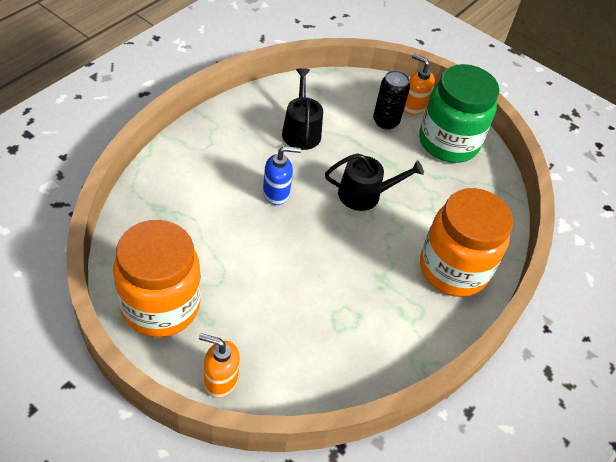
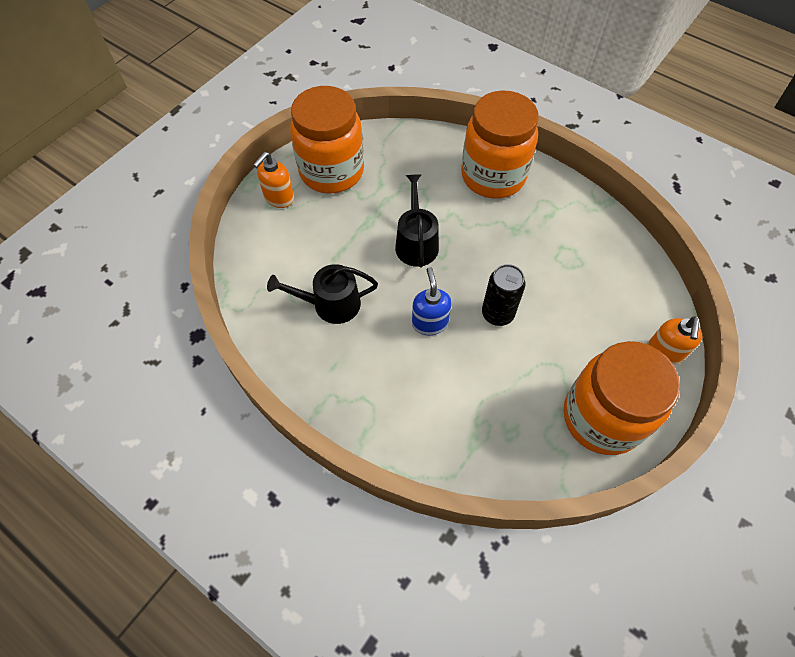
camera: 85 degrees left, 10 degrees up
(385, 121) = (306, 224): black can -> black can (497, 314)
(448, 143) = (331, 171): green jar -> orange jar

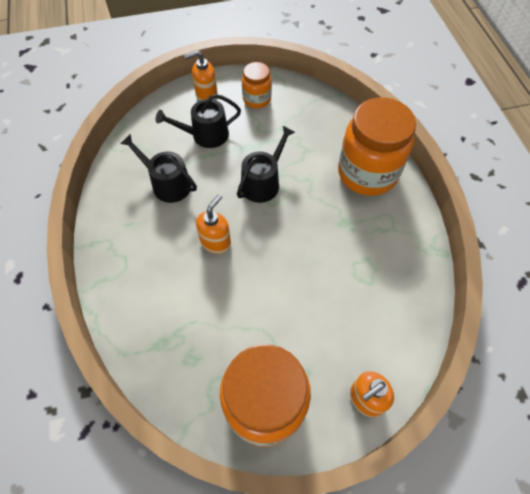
camera: 40 degrees right, 0 degrees up
(318, 236) = (205, 135): none -> black watering can
(331, 171) = (257, 99): orange jar -> orange jar, size x0.52
(430, 323) = (216, 242): blue soap dispenser -> orange soap dispenser
(497, 314) = (267, 271): black can -> none

